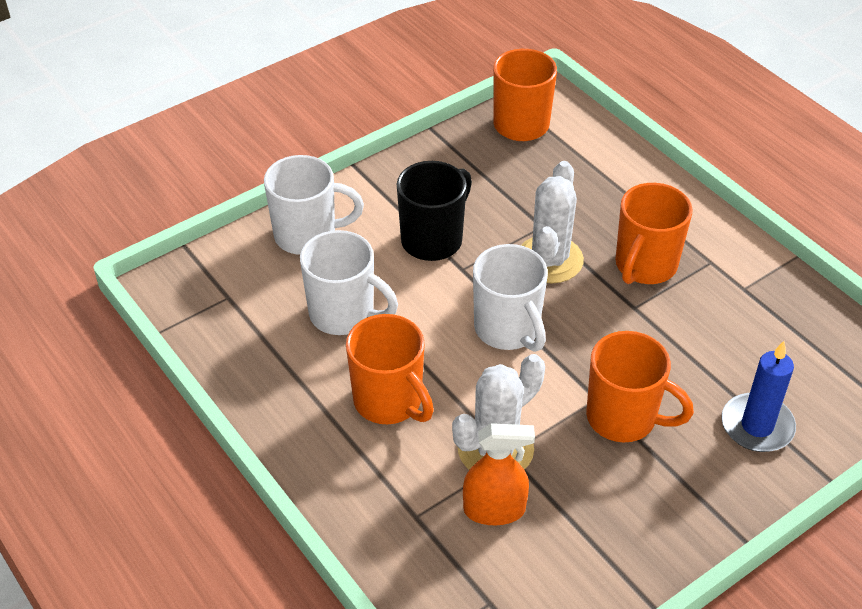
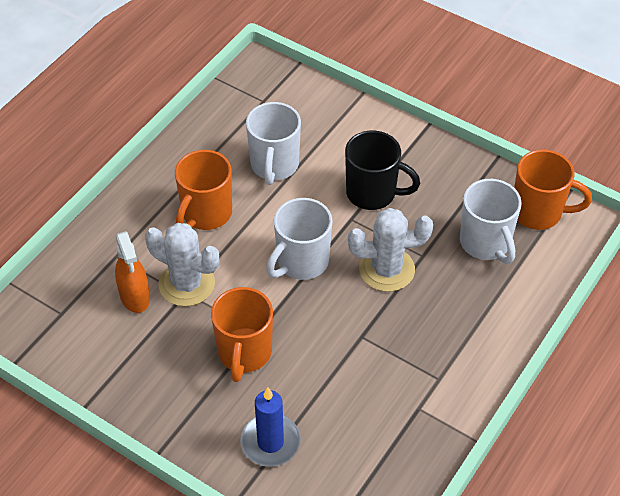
camera: 70 degrees right, 5 degrees up
(307, 235) = (341, 122): white mug -> white mug (485, 243)
(644, 266) = (410, 333): orange mug -> none

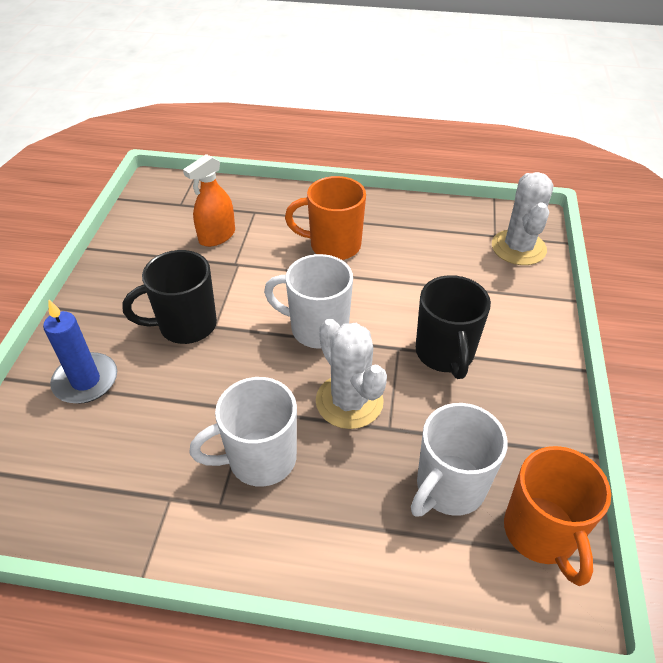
camera: 65 degrees right, 5 degrees down
(187, 284) = (247, 261): white cactus -> white cactus (518, 248)
(244, 353) = (185, 325): orange mug -> black mug
(274, 165) = (423, 269): white mug -> white mug (259, 459)

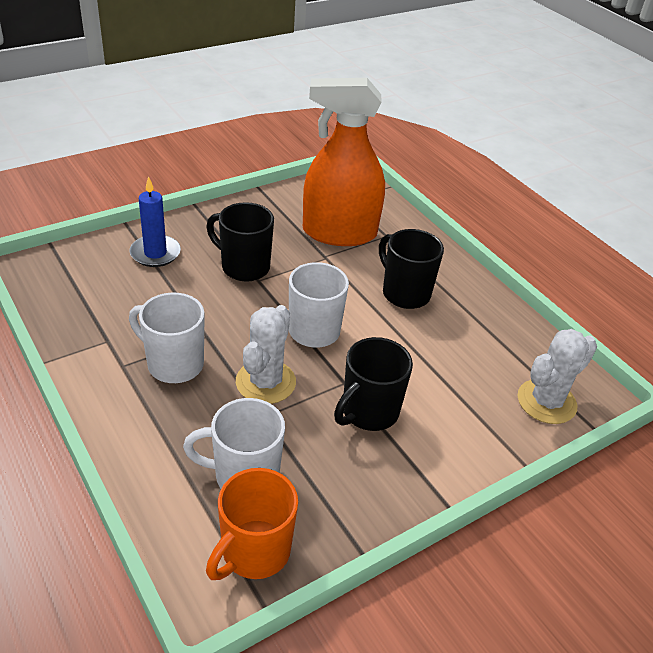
camera: 45 degrees right, 5 degrees down
(217, 236) = (339, 233): orange spray bottle -> orange spray bottle, size x1.99
(333, 245) = (404, 293): orange mug -> black mug

